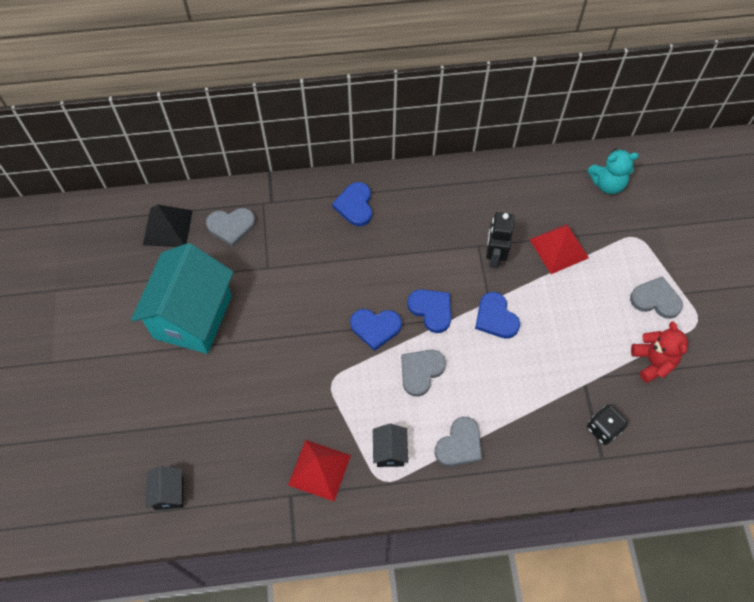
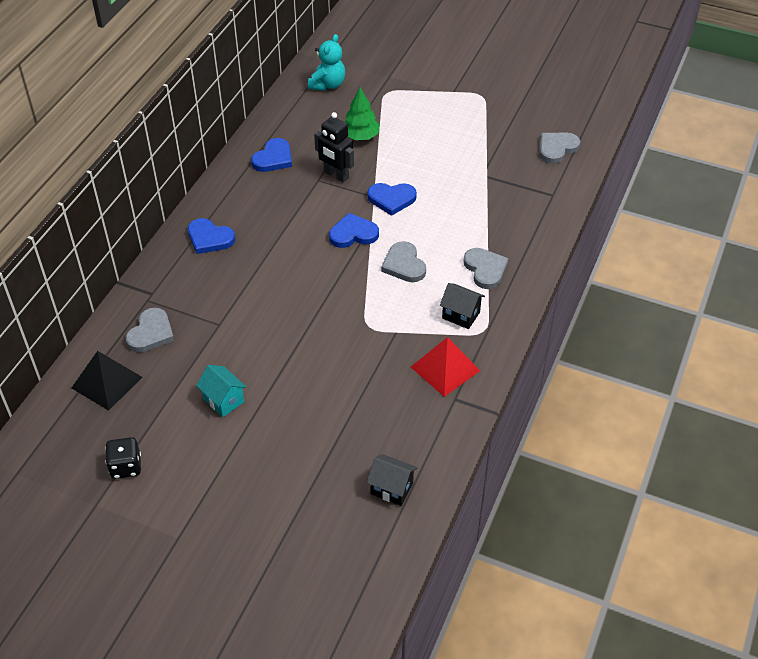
camera: 60 degrees left, 15 degrees down
(193, 317) = (223, 400): turquoise house -> turquoise house, size x0.42
(375, 328) = (341, 276): blue heart -> blue heart (273, 158)
(559, 248) = (360, 136): red pyramid -> green tree
(603, 429) = (530, 183): black dice -> black dice (126, 467)
(653, 362) = (496, 132): red teddy bear -> none
(655, 299) = (447, 107): grey heart -> grey heart (557, 148)

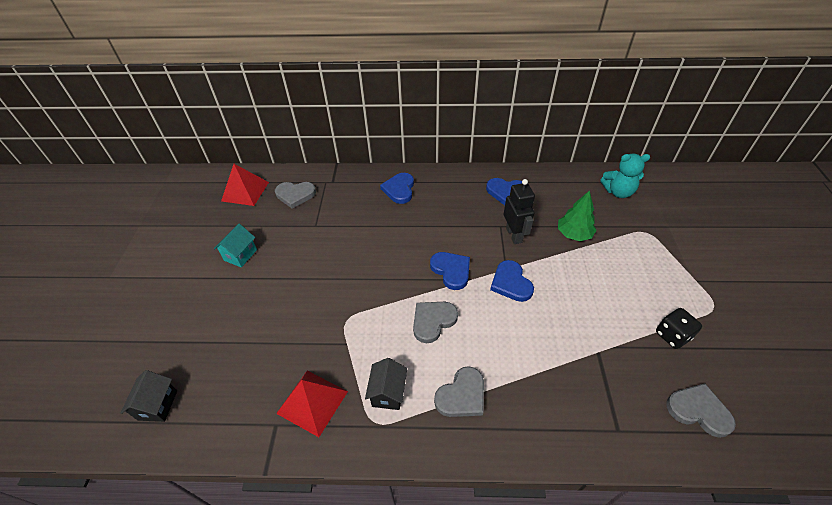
camera: 70 degrees right, 0 degrees up
(107, 382) = (245, 191): black pyramid -> red pyramid
(126, 467) = (172, 227): black dice -> black dice (672, 335)
(336, 175) = (514, 235): black robot -> black robot turned 150 degrees clockwise

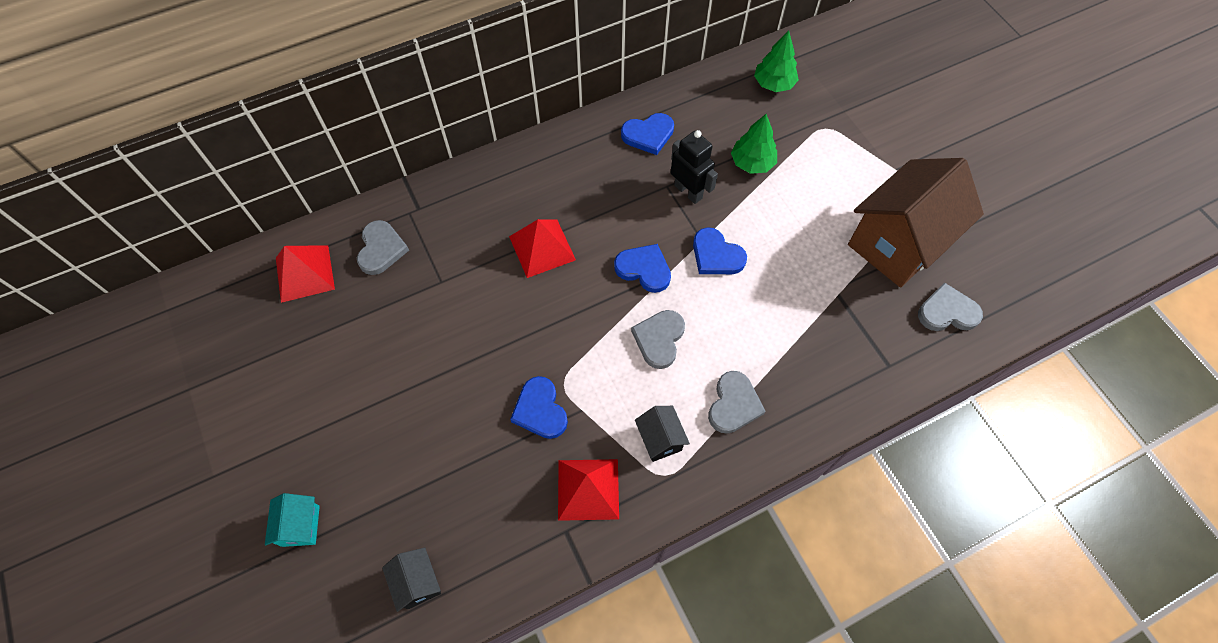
camera: 30 degrees left, 15 degrees up
(240, 255) = (372, 365): turquoise house -> turquoise house (301, 526)
(295, 195) = (381, 249): grey heart -> grey heart turned 60 degrees counterclockwise
(391, 231) = (542, 248): none -> red pyramid
(399, 189) = (515, 184): blue heart -> blue heart (540, 410)
(618, 192) = (774, 84): turquoise teddy bear -> green tree
(672, 335) = (897, 243): black dice -> brown house

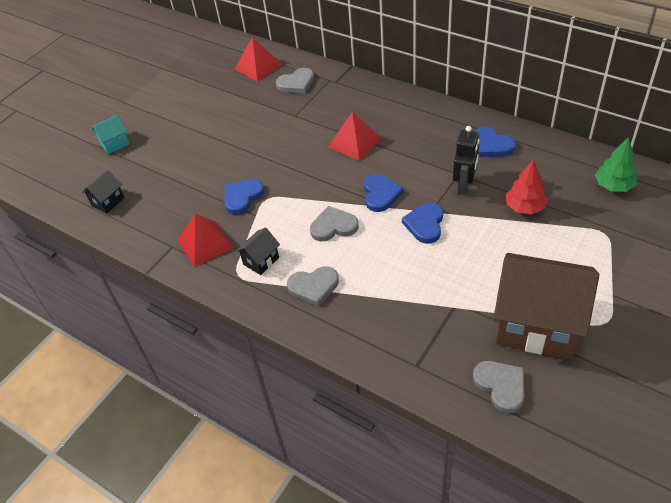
camera: 65 degrees right, 15 degrees down
(752, 163) = (524, 207): green tree -> red tree

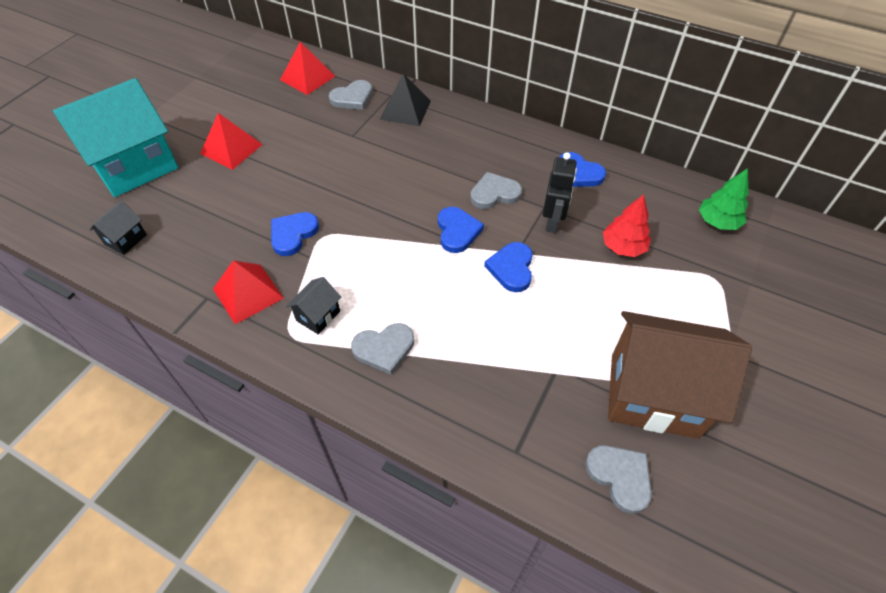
camera: 10 degrees left, 5 degrees up
(115, 144) = (136, 167): turquoise house -> turquoise house, size x2.36
(333, 226) = (404, 271): grey heart -> grey heart (494, 193)
(342, 92) = (405, 110): none -> black pyramid
(354, 142) = (423, 168): red pyramid -> red pyramid (231, 149)

